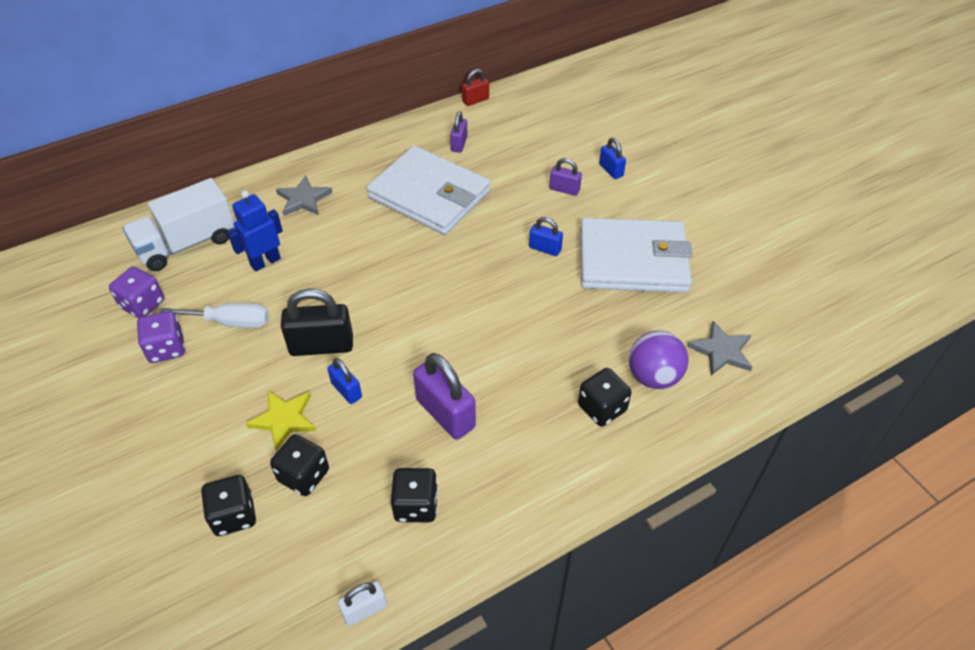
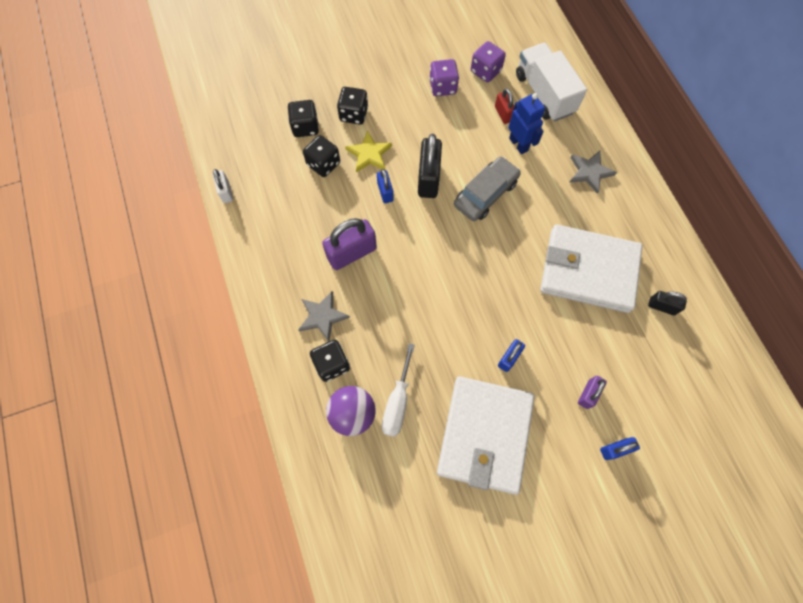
camera: 100 degrees right, 20 degrees up
(230, 322) = (460, 123): white screwdriver -> white screwdriver (397, 402)
(340, 286) = (485, 194): none -> grey car
(346, 390) = (385, 192): blue padlock -> blue padlock turned 75 degrees counterclockwise
(416, 505) = (285, 226): black dice -> black dice (353, 114)
(429, 194) = (588, 270): white wallet -> white wallet turned 60 degrees clockwise
(459, 144) = (662, 306): purple padlock -> black padlock
(475, 100) = (735, 333): red padlock -> red padlock (503, 114)
(721, 351) = (366, 482): grey star -> grey star (322, 316)

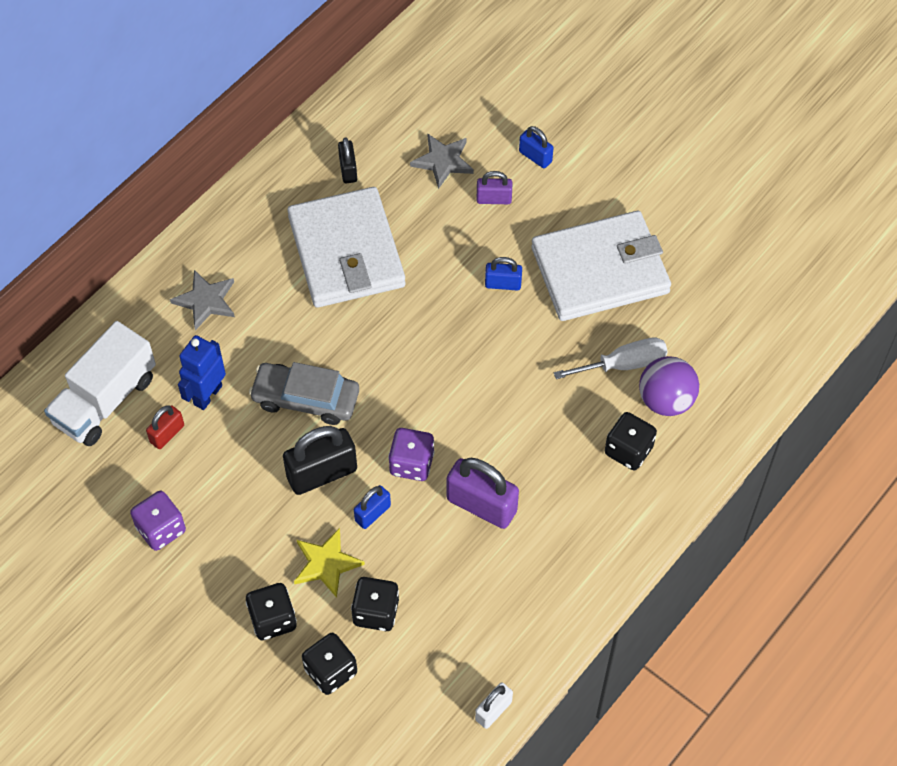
camera: 120 degrees left, 10 degrees down
(322, 316) = (581, 492): grey star -> grey star (443, 161)
(485, 71) = (102, 488): purple dice -> purple dice (411, 463)

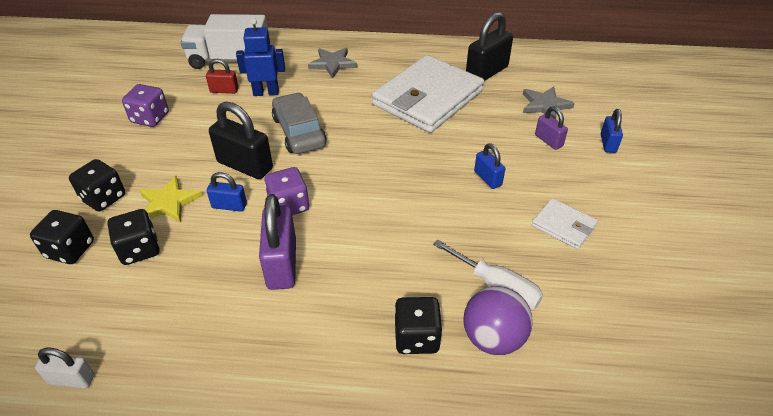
camera: 55 degrees right, 15 degrees down
(348, 170) = (486, 72): black padlock -> black padlock, size x1.81
(600, 270) = (563, 225): white wallet -> white wallet, size x0.45

